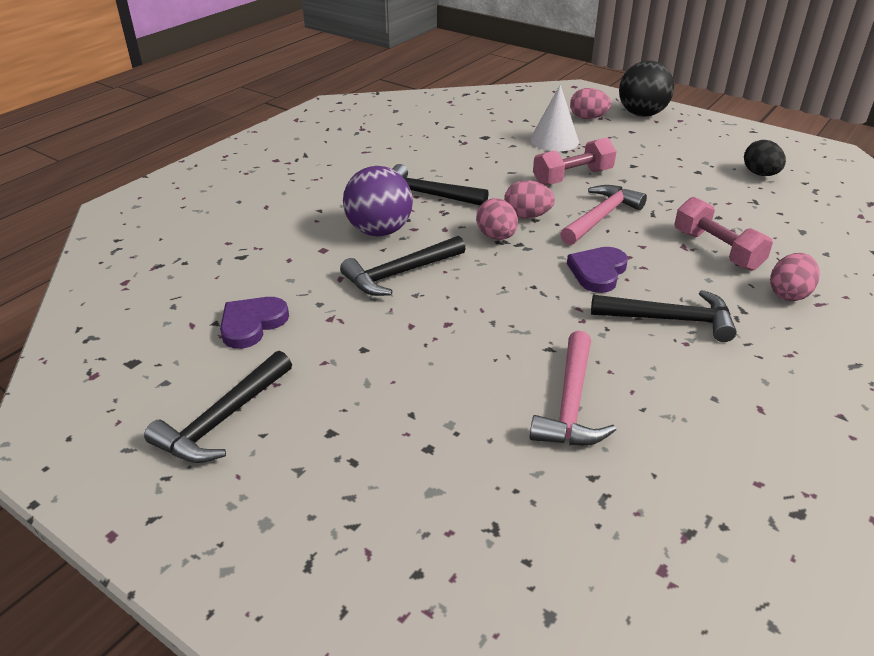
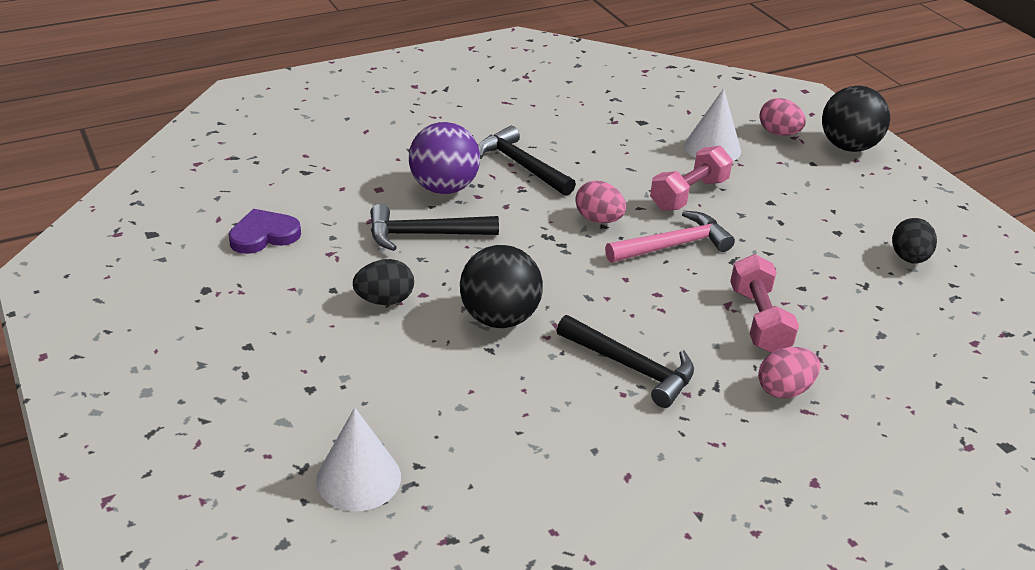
camera: 25 degrees right, 0 degrees up
(223, 419) = (179, 304): black hammer -> none
(419, 341) = (384, 300): none -> black egg
(496, 236) = (547, 230): pink egg -> none
(530, 319) = (499, 318): none -> black ball
(555, 514) = (358, 478): none -> white cone
(571, 403) = (460, 402): pink hammer -> none
(572, 177) = (688, 194): pink dumbbell -> pink dumbbell turned 45 degrees counterclockwise
(598, 272) = (610, 298): purple heart -> none

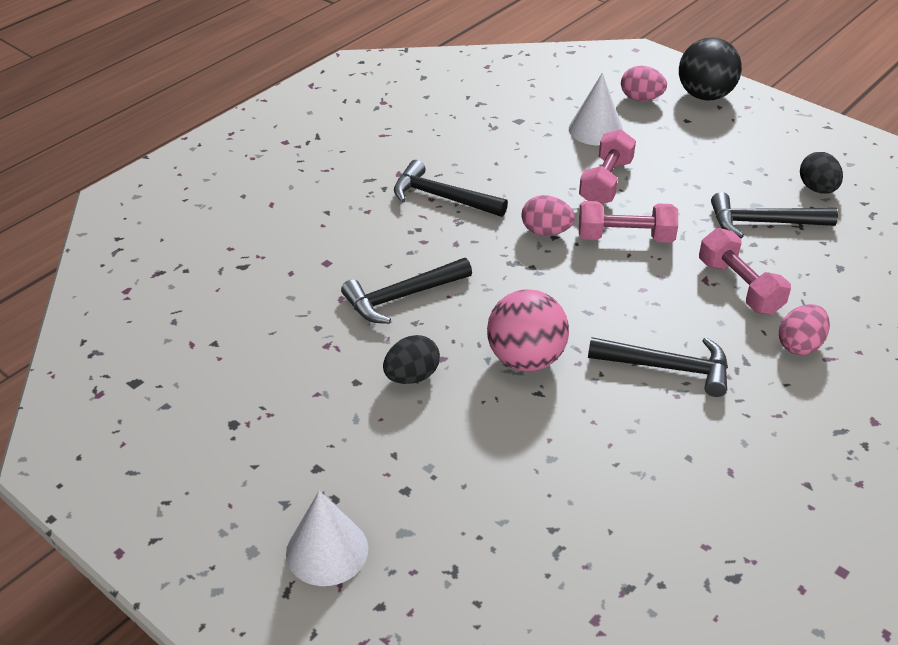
camera: 20 degrees left, 5 degrees up
(264, 235) = (250, 347): purple heart -> none
(358, 478) = (510, 561): white cone -> white cone (327, 550)
(444, 188) = (387, 242): purple ball -> none
(499, 318) = (525, 359): black ball -> pink ball
(673, 245) = (625, 237): pink hammer -> pink dumbbell
(827, 272) = (763, 223): none -> black hammer

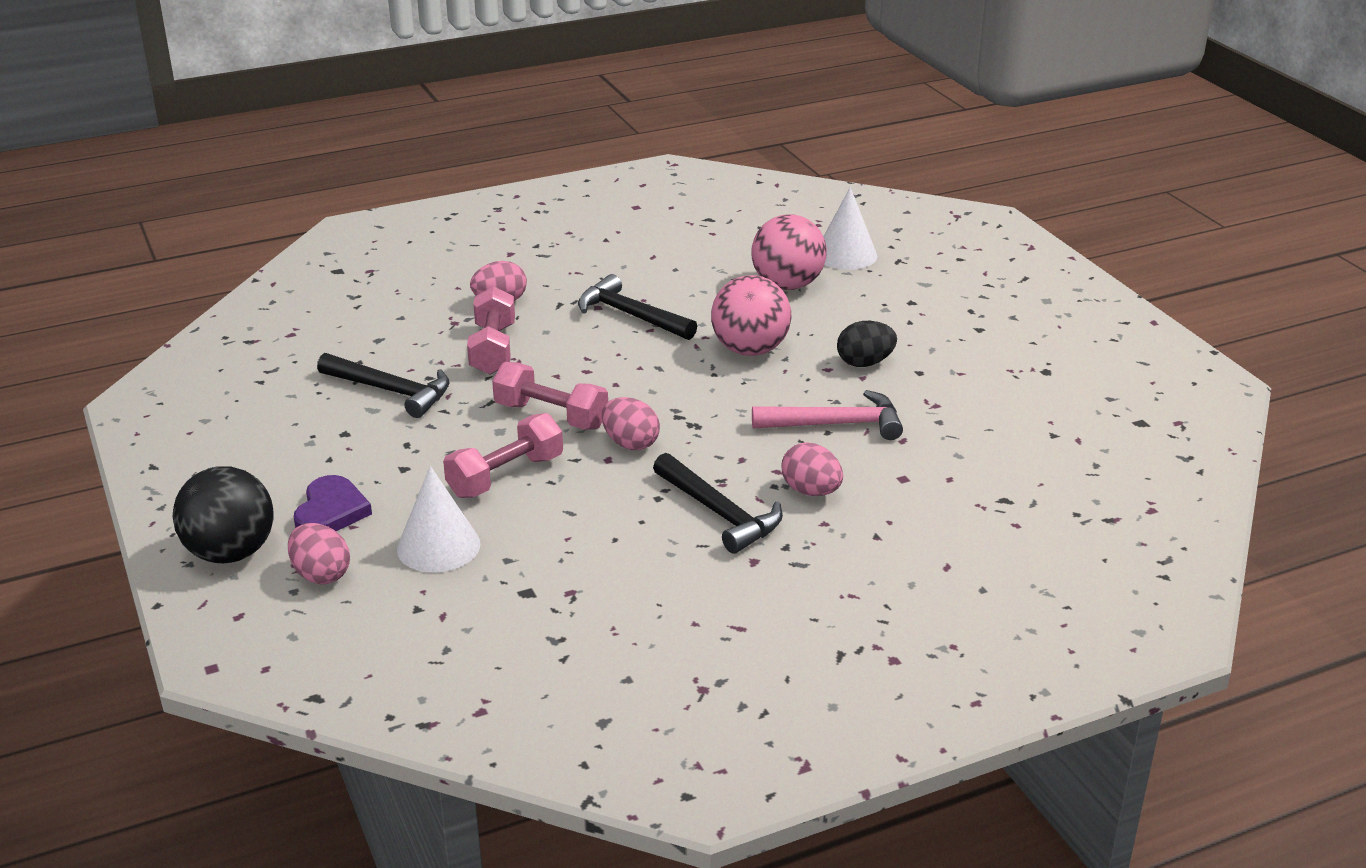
camera: 155 degrees left, 10 degrees down
(327, 550) = (988, 288): white cone -> white cone (846, 255)
(389, 231) = (811, 491): none -> pink egg
(402, 297) = (836, 424): black hammer -> pink hammer
(553, 471) = (787, 285): none -> pink ball
(683, 131) = (331, 511): none -> purple heart
(817, 189) = (284, 405): black egg -> none

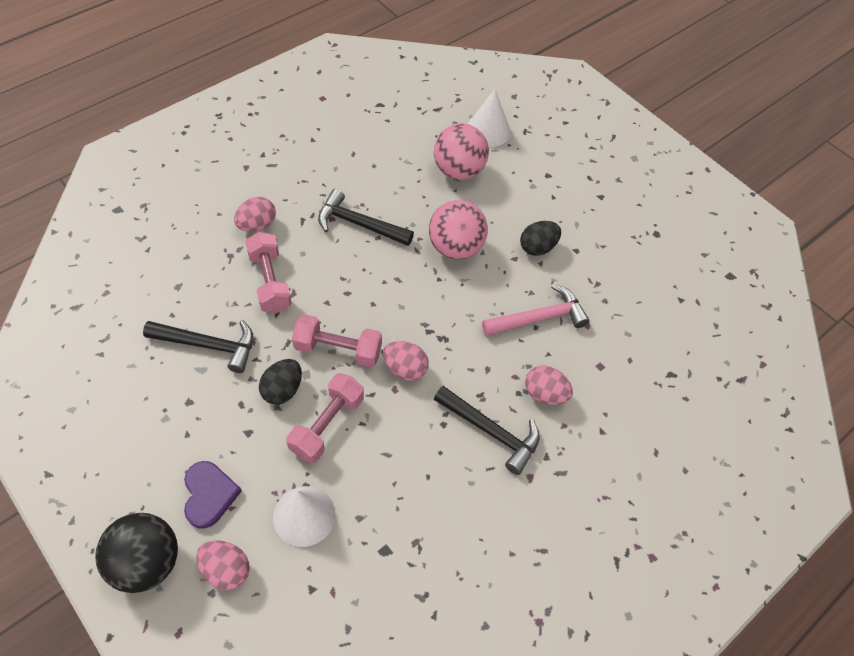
camera: 20 degrees left, 25 degrees up
(464, 439) = (283, 390): none -> black egg

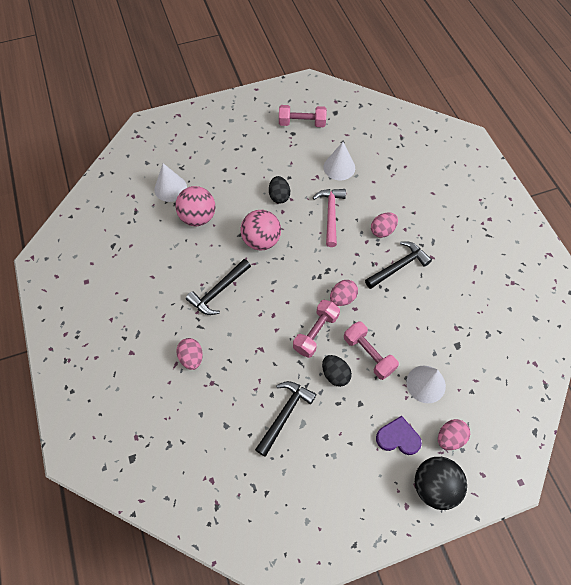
camera: 65 degrees left, 5 degrees up
(270, 282) = (246, 361): pink dumbbell -> pink dumbbell (302, 123)
(629, 307) = (339, 167): none -> white cone

